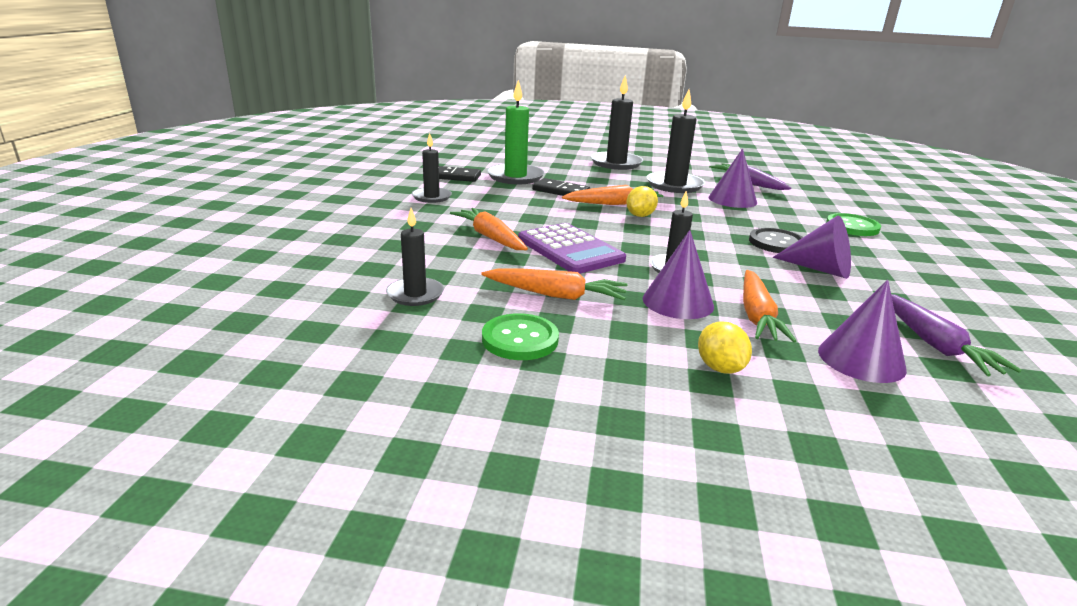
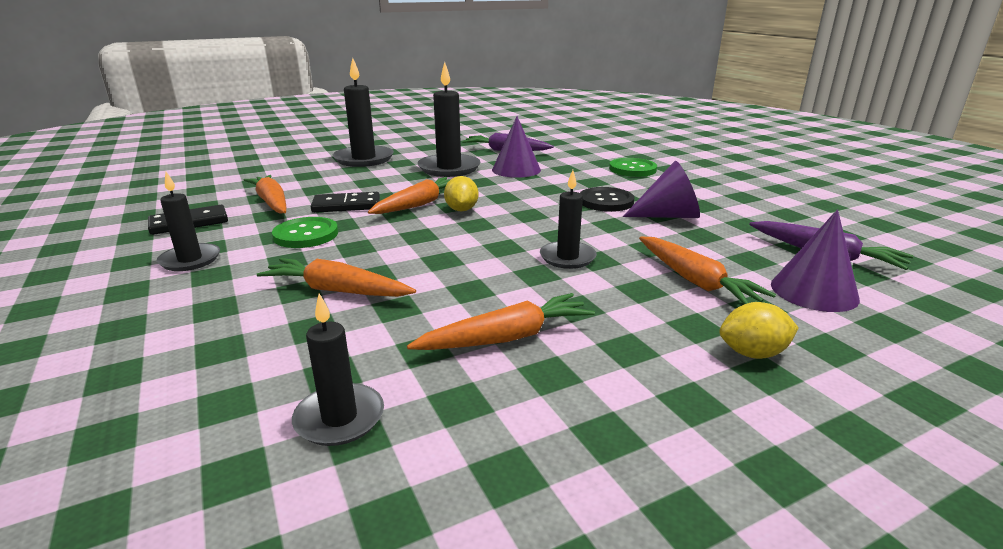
camera: 35 degrees left, 0 degrees up
(515, 177) = (271, 202): green candle -> orange carrot
(520, 339) = (548, 419): green button -> green button (306, 235)
(570, 249) = (446, 273): purple calculator -> none
(678, 302) = (621, 294): purple cone -> none
(720, 368) = (752, 353): yellow lemon -> yellow lemon turned 45 degrees counterclockwise

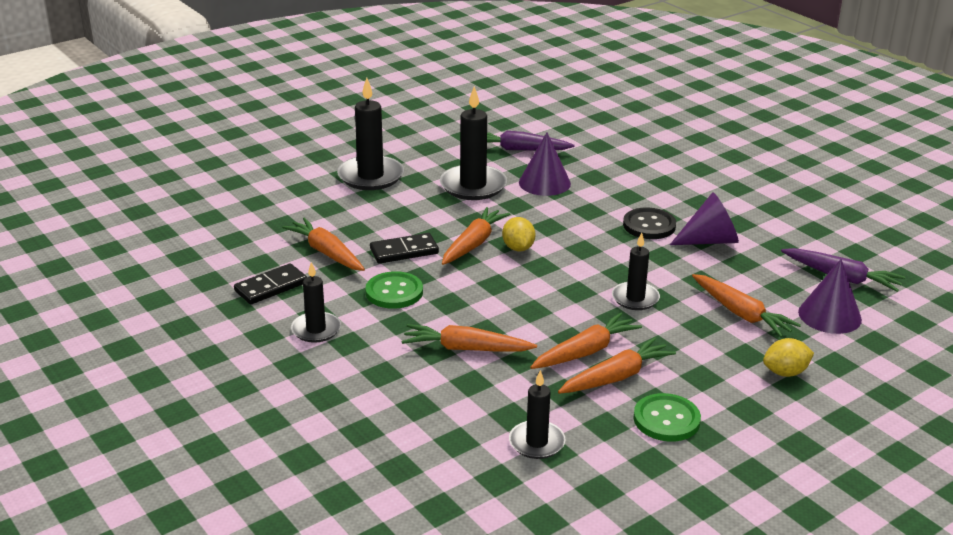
camera: 10 degrees left, 5 degrees up
(481, 305) = (585, 351): none -> orange carrot
(632, 169) = (663, 173): green button -> green button (666, 419)

